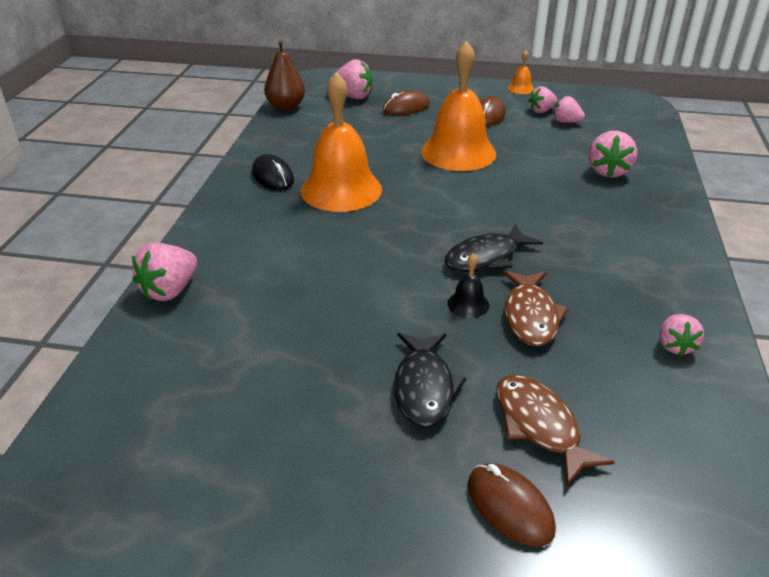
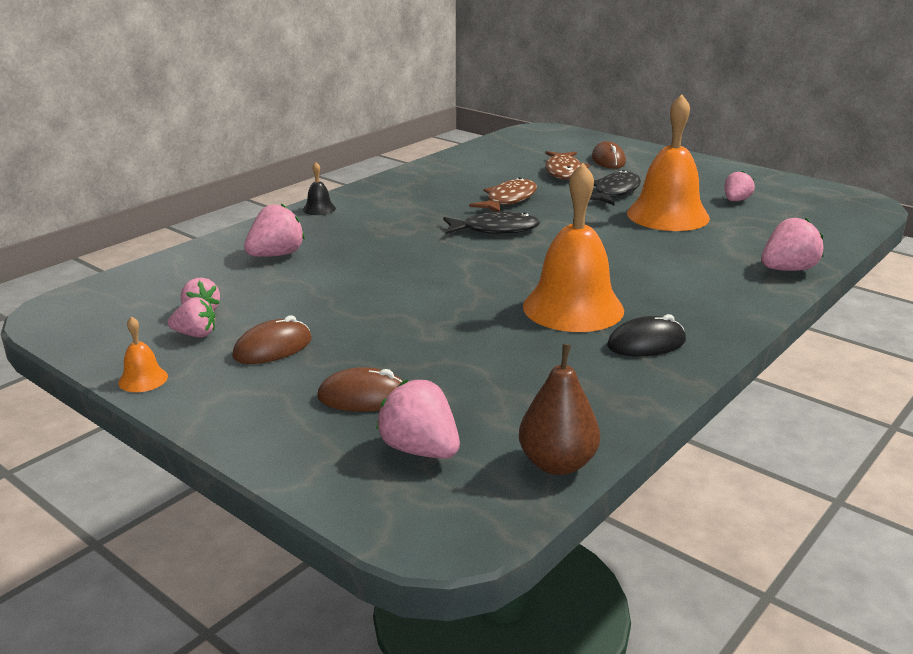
camera: 150 degrees left, 10 degrees down
(273, 176) = (646, 343): black mouse -> black mouse turned 75 degrees clockwise
(458, 152) = (391, 312): orange bell -> orange bell (668, 215)
(468, 304) = (544, 213): black bell -> black bell (319, 209)
(675, 346) = (441, 174): pink strawberry -> pink strawberry (736, 200)

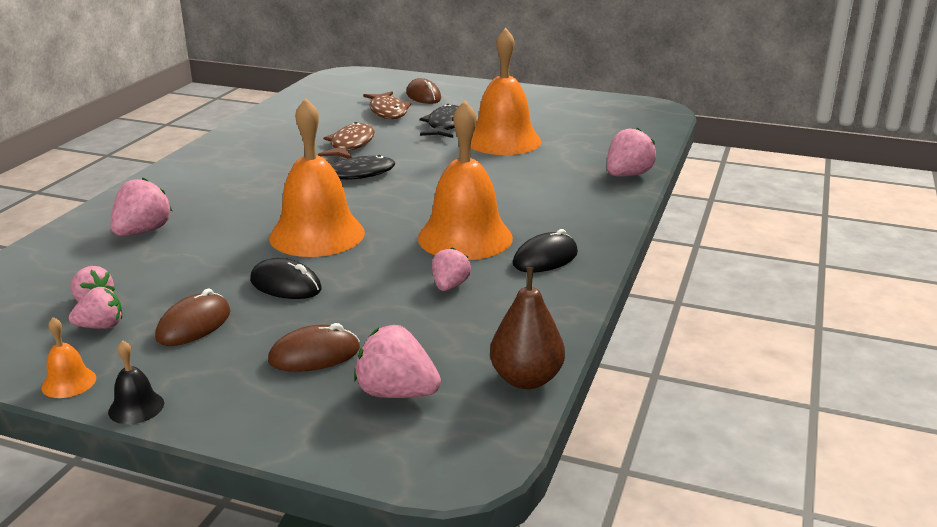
camera: 20 degrees left, 0 degrees up
(319, 209) = (162, 178): black bell -> black bell (136, 407)
(374, 325) = (286, 285): none -> black mouse
(429, 282) = (317, 234): none -> orange bell
(736, 200) = (554, 120): pink strawberry -> pink strawberry (449, 286)

